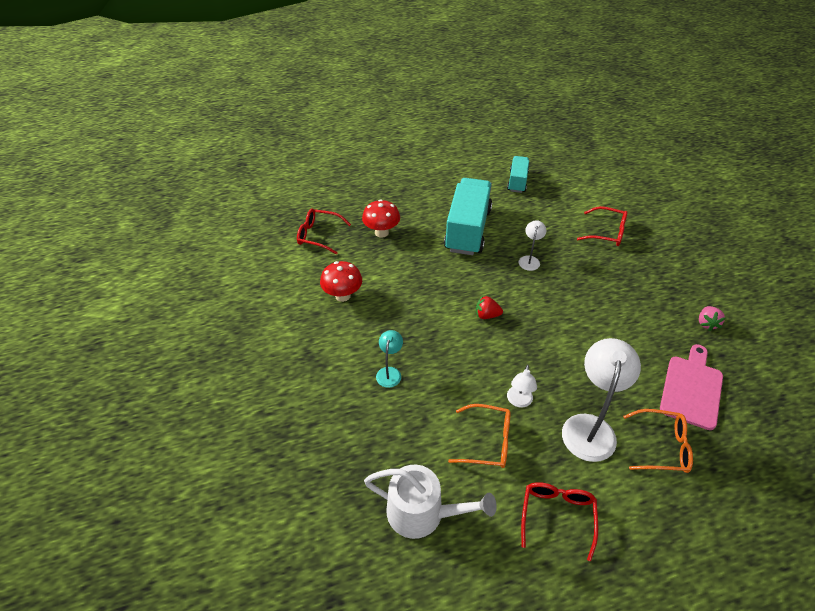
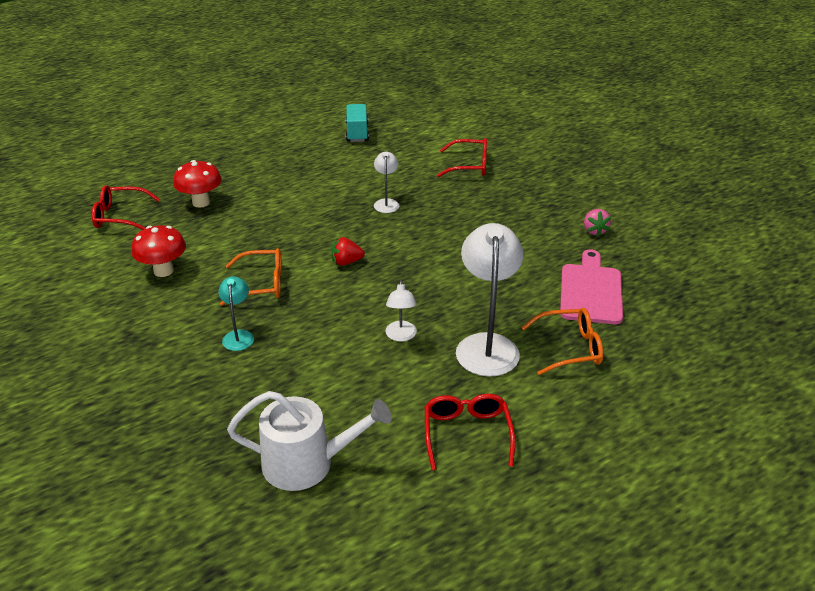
camera: 15 degrees left, 10 degrees down
(467, 230) = (307, 185): turquoise truck -> none
(487, 442) = (372, 380): orange glasses -> orange glasses (261, 284)

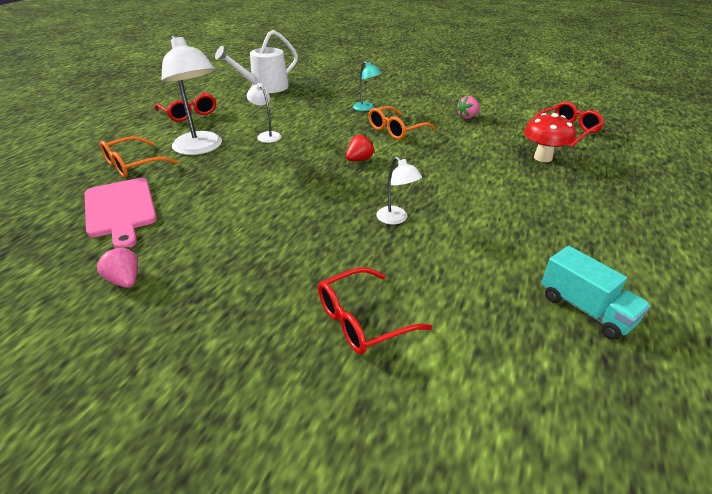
camera: 145 degrees right, 0 degrees up
(163, 271) = (467, 117): red mushroom -> pink strawberry

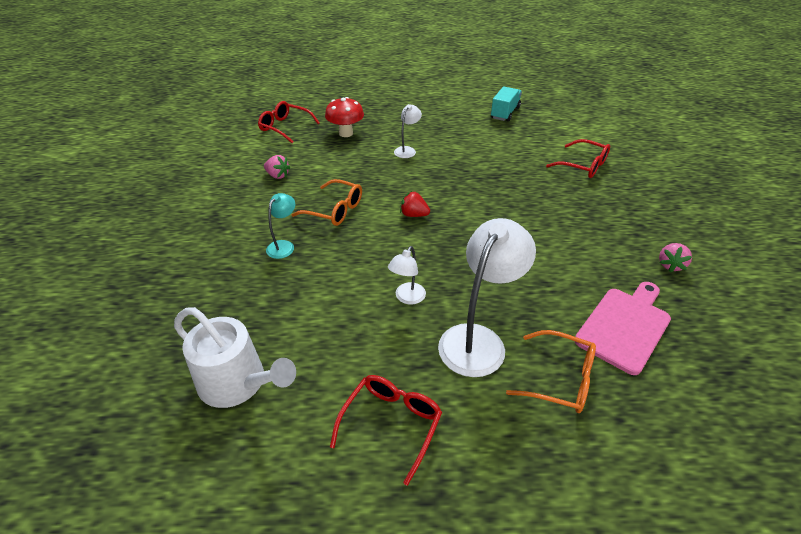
camera: 115 degrees left, 5 degrees up
(396, 219) = (485, 176): white lamp -> white lamp (407, 150)

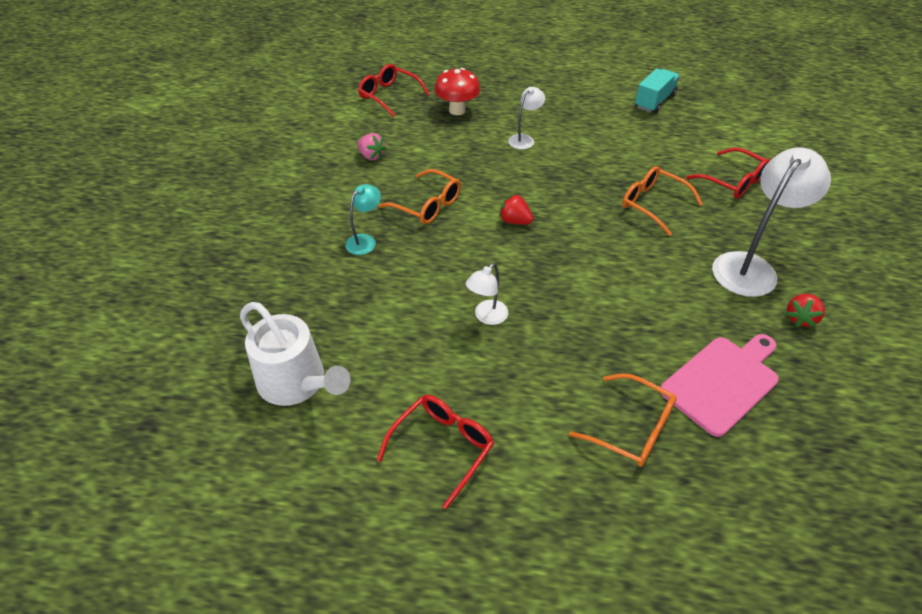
camera: 10 degrees right, 5 degrees up
(478, 339) = (553, 373): white lamp -> white lamp (750, 267)
(525, 189) = (653, 204): none -> orange glasses
(670, 265) = (800, 318): pink strawberry -> red strawberry

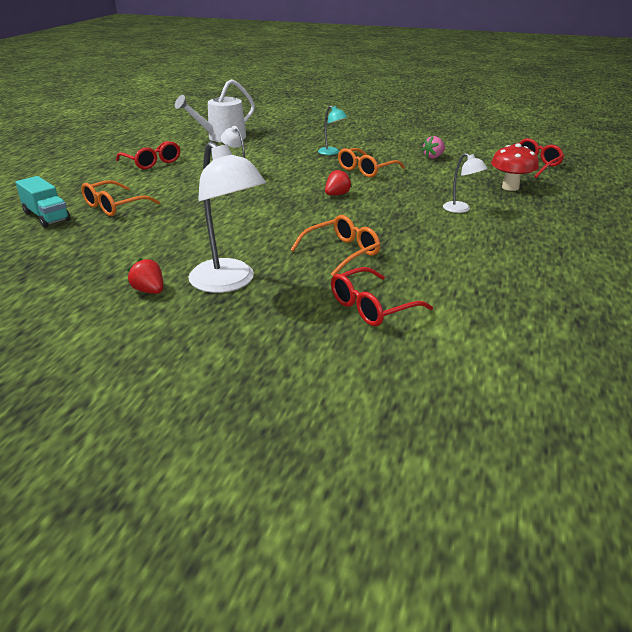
camera: 100 degrees right, 15 degrees down
(654, 101) = (559, 291): turquoise truck -> turquoise truck (47, 216)
(722, 382) = (119, 241): pink cutting board -> none

